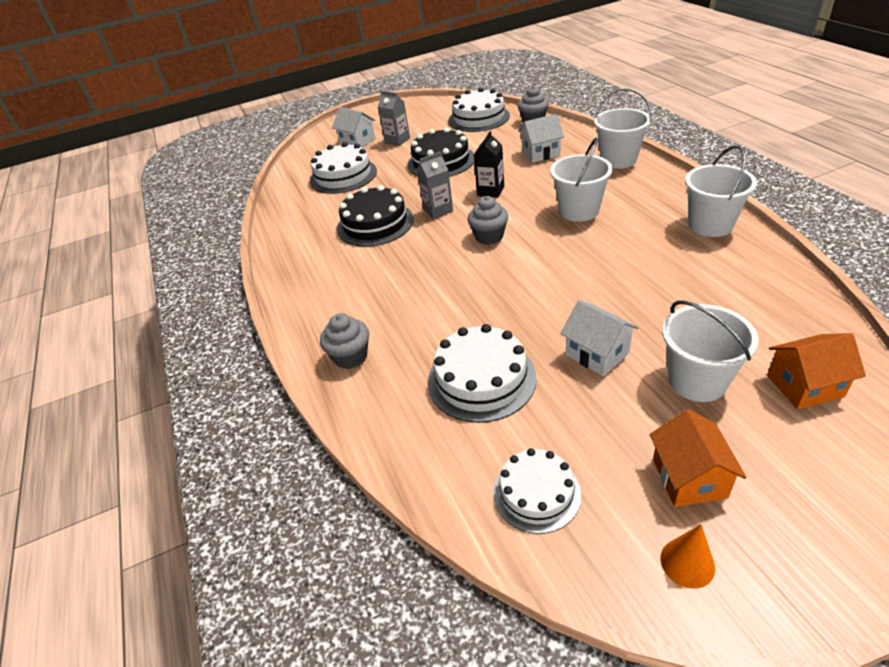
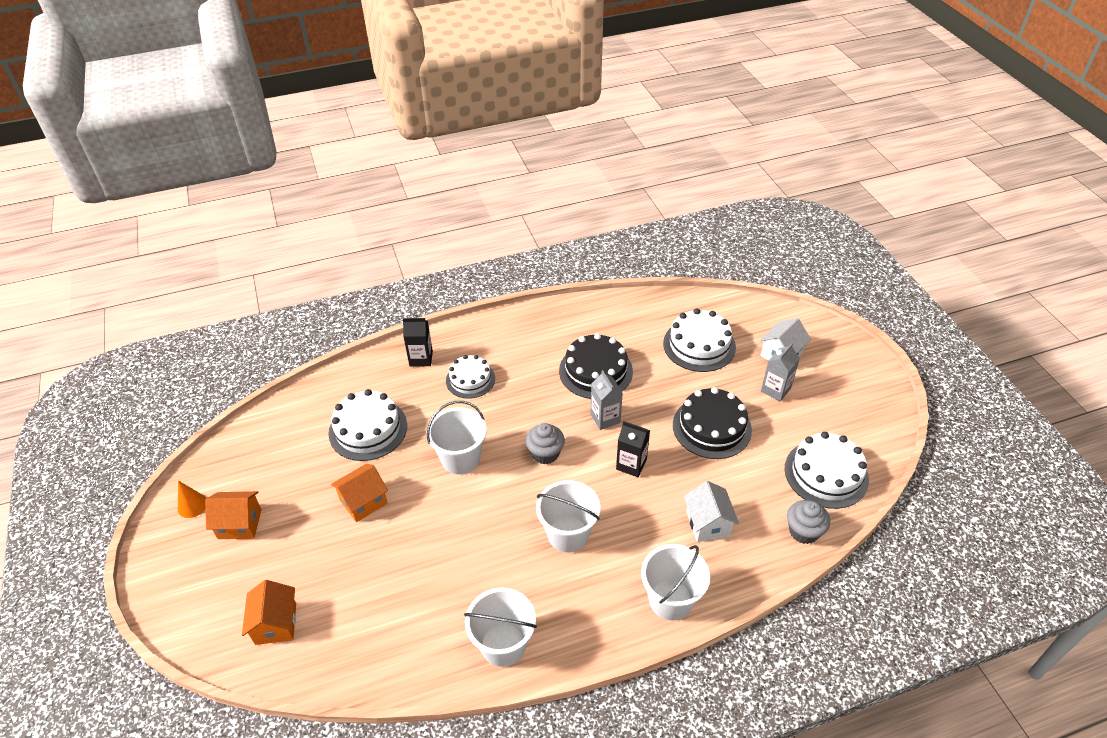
camera: 90 degrees right, 5 degrees up
(350, 357) = (421, 358): grey cupcake -> black carton
(536, 493) = (266, 445): white cake -> white cake (470, 379)
(597, 353) = (363, 501): white house -> orange house
(697, 380) = (311, 556): white bucket -> white bucket (460, 458)

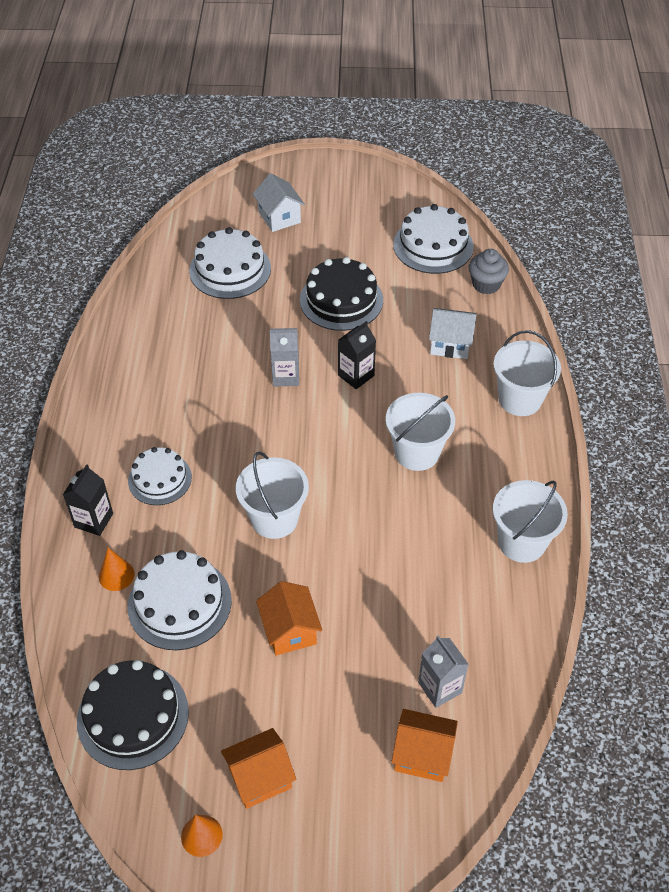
camera: 70 degrees left, 5 degrees up
(240, 524) = (260, 777): orange house -> orange house turned 45 degrees clockwise
(380, 387) = (116, 575): none -> orange cone
(545, 453) = (306, 440): grey cupcake -> none
(595, 371) = (215, 362): black cake -> black cake (133, 716)
(775, 390) = (321, 238): grey carton -> grey carton (440, 687)

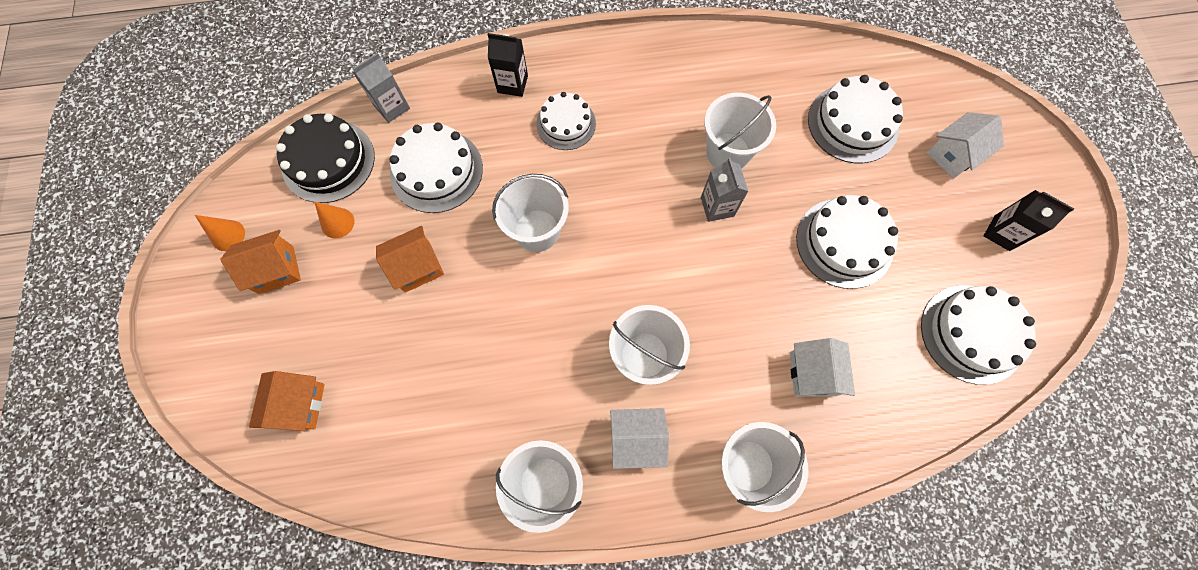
camera: 80 degrees right, 20 degrees up
(116, 575) = (459, 115): orange cone -> orange cone (337, 223)
(232, 358) = (728, 152): none -> white bucket
(260, 777) = (276, 269): orange house -> orange house turned 75 degrees counterclockwise
(341, 300) = (844, 243): black cake -> white cake
(356, 375) = (736, 276): black carton -> black carton (1001, 233)
(440, 687) = (367, 413): grey carton -> grey carton (392, 107)
(486, 284) = (926, 407): grey cupcake -> none
(490, 470) = (636, 439): none -> white house

